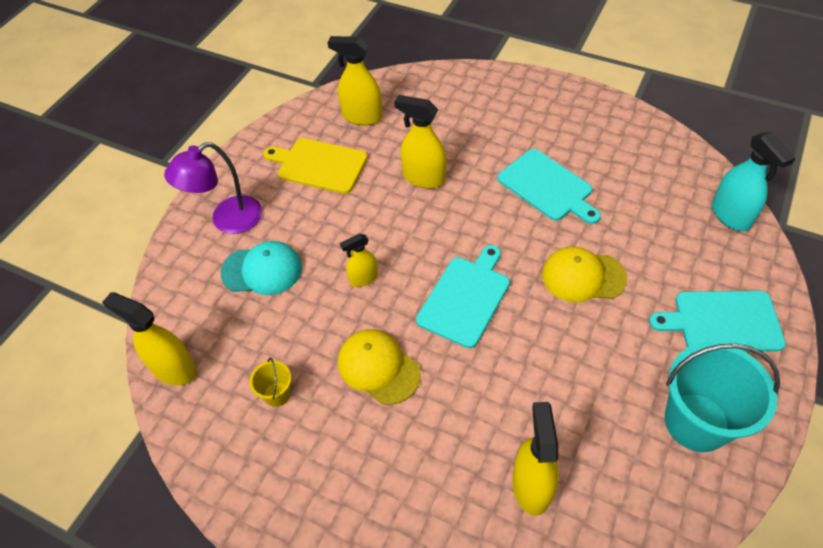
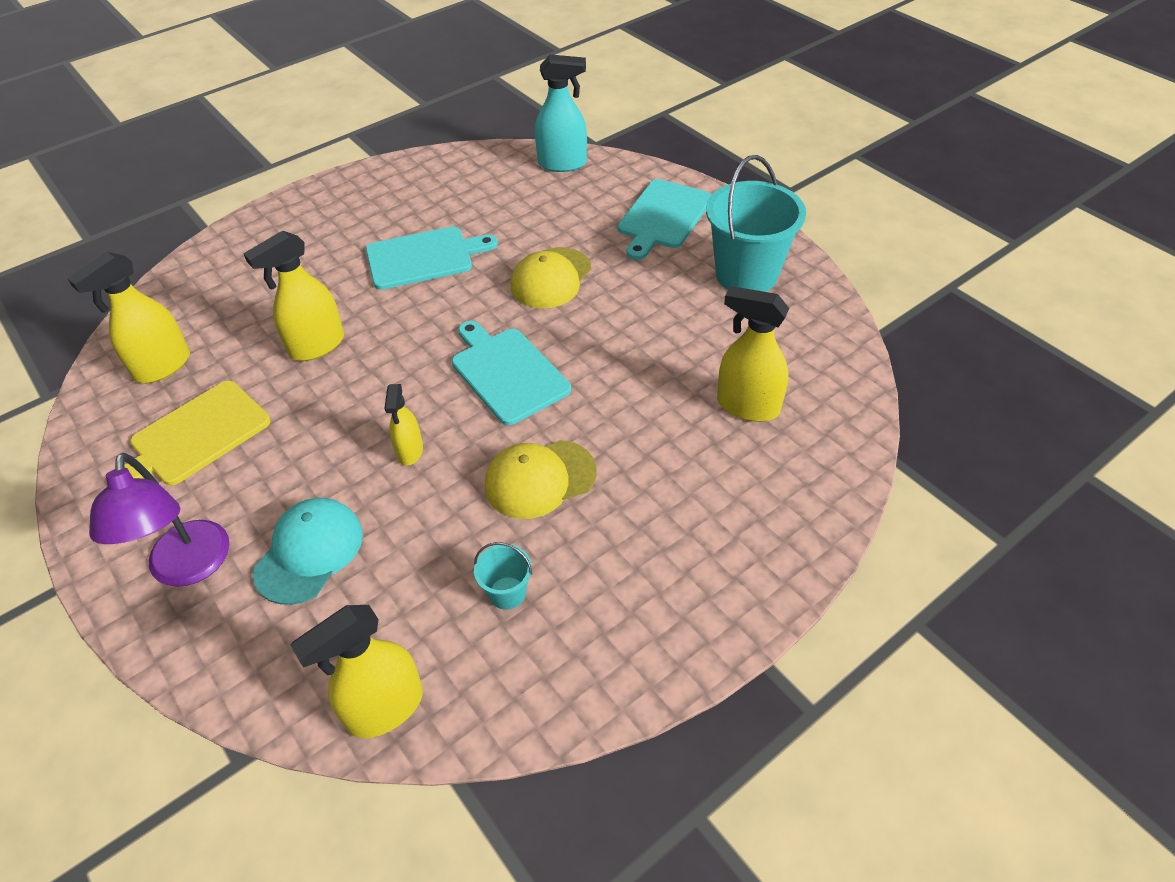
camera: 65 degrees left, 5 degrees down
(277, 394) = (507, 593): yellow bucket -> turquoise bucket

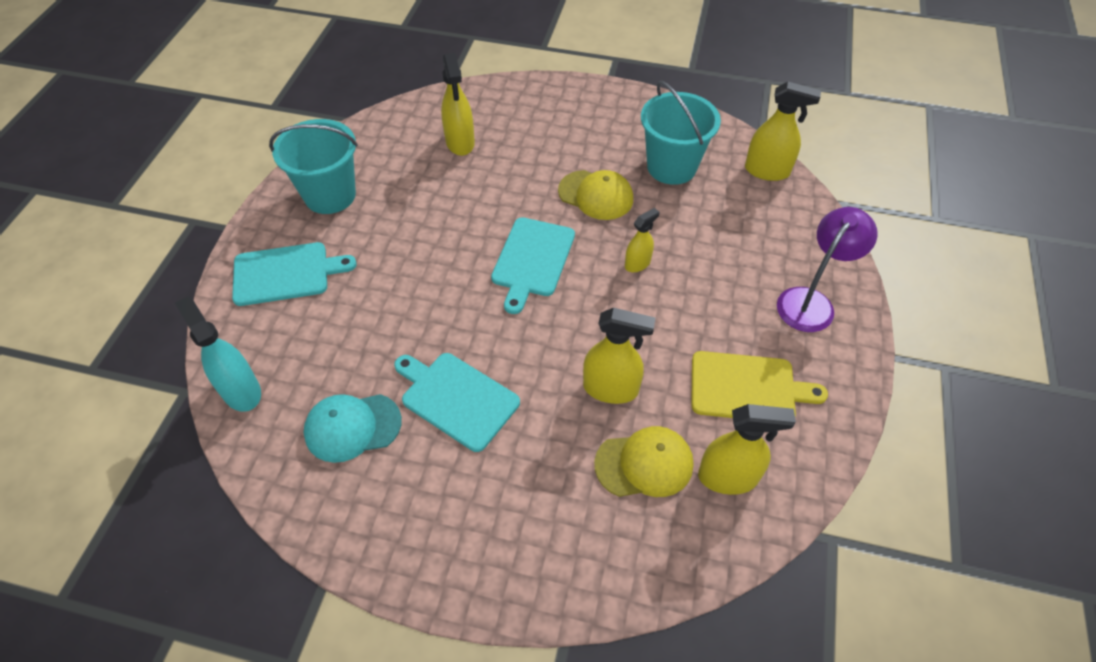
camera: 130 degrees left, 5 degrees up
(309, 552) = (741, 257): turquoise cap -> turquoise cap (352, 427)
(507, 593) = (671, 167): turquoise bucket -> turquoise bucket, size x2.23
(551, 278) = (417, 297): yellow cap -> yellow cap (644, 464)

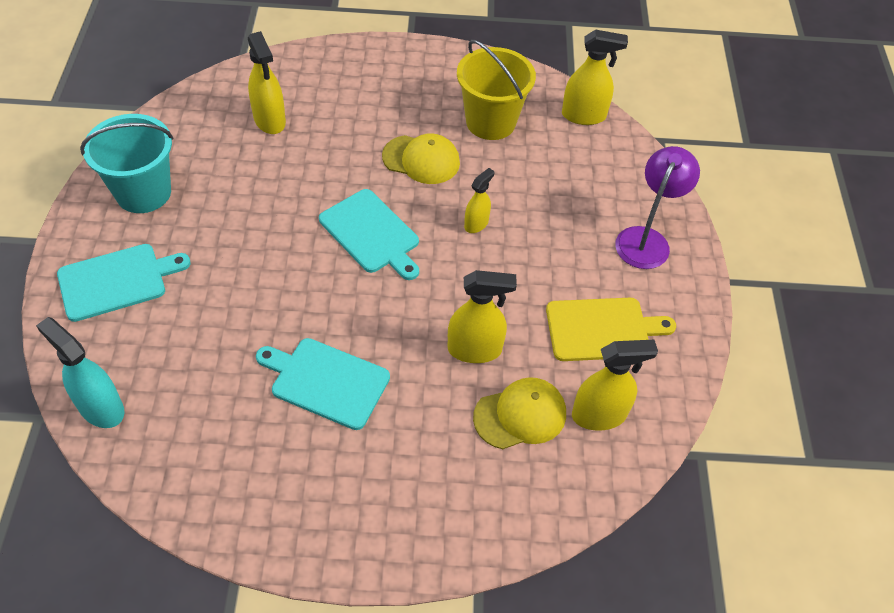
camera: 15 degrees left, 0 degrees up
(352, 427) = (227, 425): turquoise cap -> none
(532, 260) = (371, 234): turquoise cutting board -> turquoise cutting board turned 45 degrees counterclockwise
(671, 167) = (490, 122): turquoise bucket -> yellow bucket

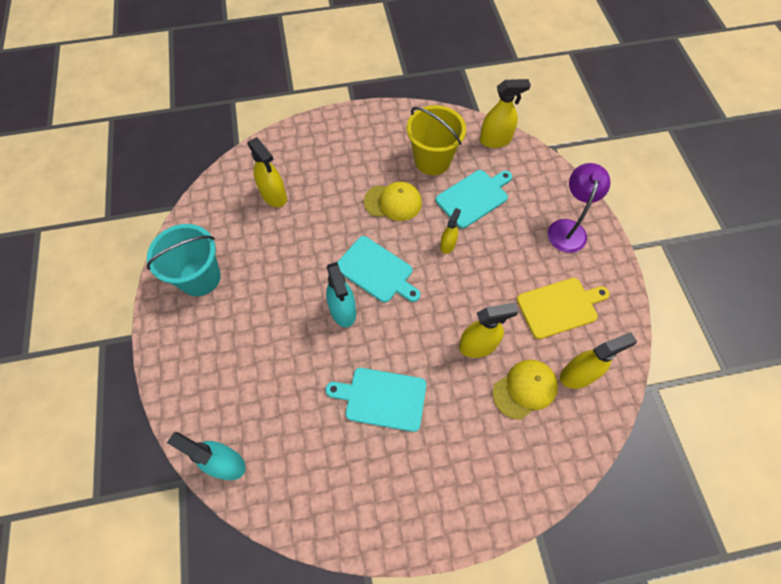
camera: 10 degrees left, 10 degrees up
(117, 281) = (204, 356): turquoise cutting board -> turquoise cutting board (474, 197)
(311, 270) = (343, 311): none -> turquoise spray bottle

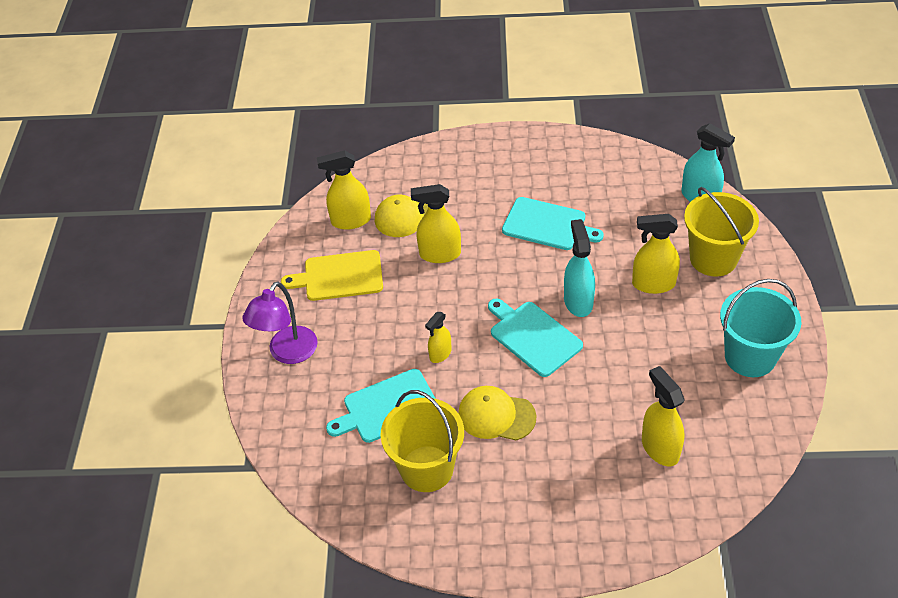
camera: 165 degrees left, 15 degrees down
(220, 378) = (713, 258): none -> yellow bucket
(495, 140) = (325, 487): yellow spray bottle -> yellow spray bottle (653, 284)

